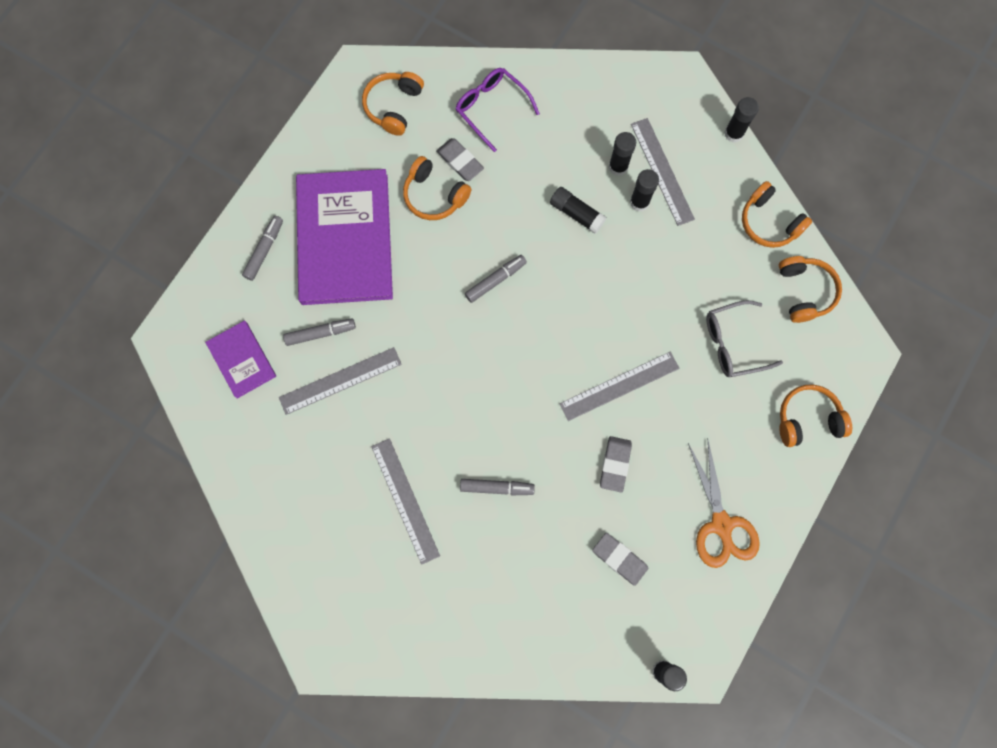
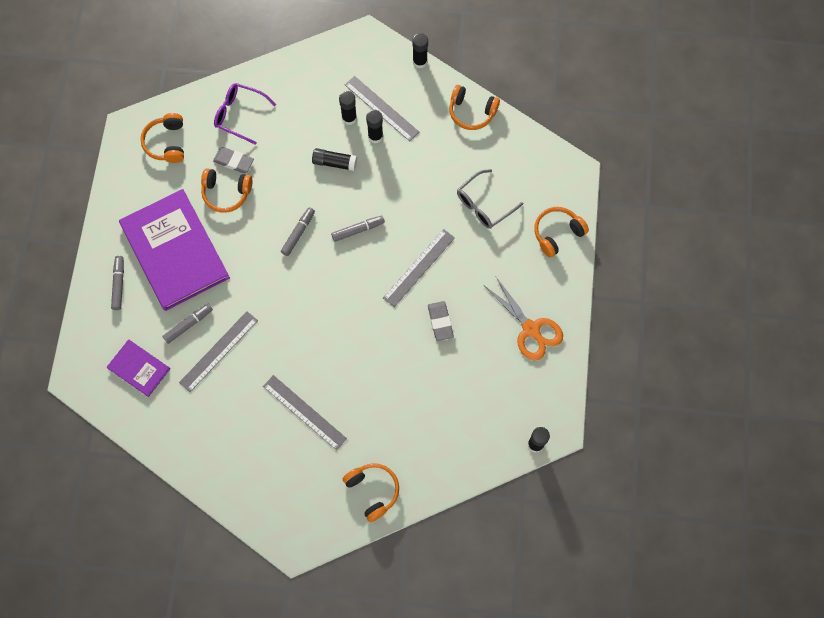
camera: 25 degrees left, 5 degrees down
(496, 487) = (365, 374): grey marker -> grey marker (358, 230)
(619, 559) = (472, 383): grey eraser -> none
(804, 291) = (517, 149): orange headphones -> orange headphones (373, 491)

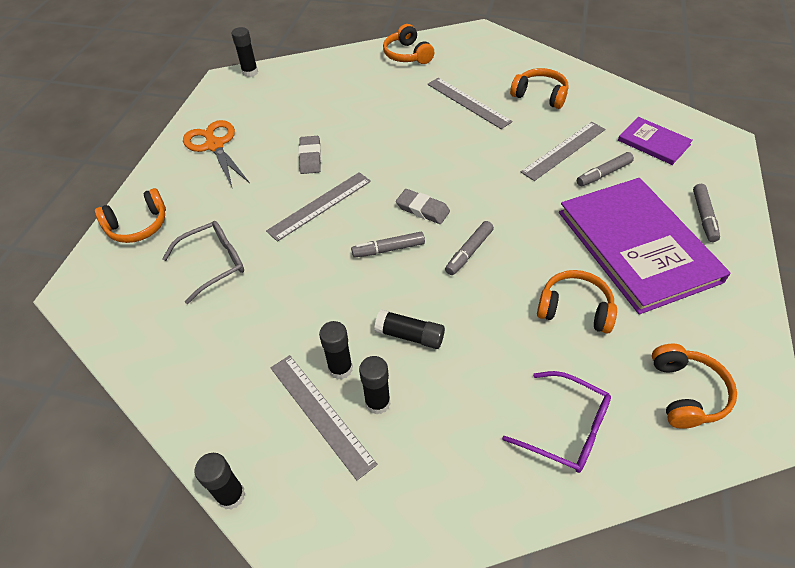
camera: 170 degrees left, 20 degrees down
(234, 161) = (568, 352): grey eraser -> grey eraser (422, 209)
(471, 112) = (178, 391): orange headphones -> orange headphones (540, 95)

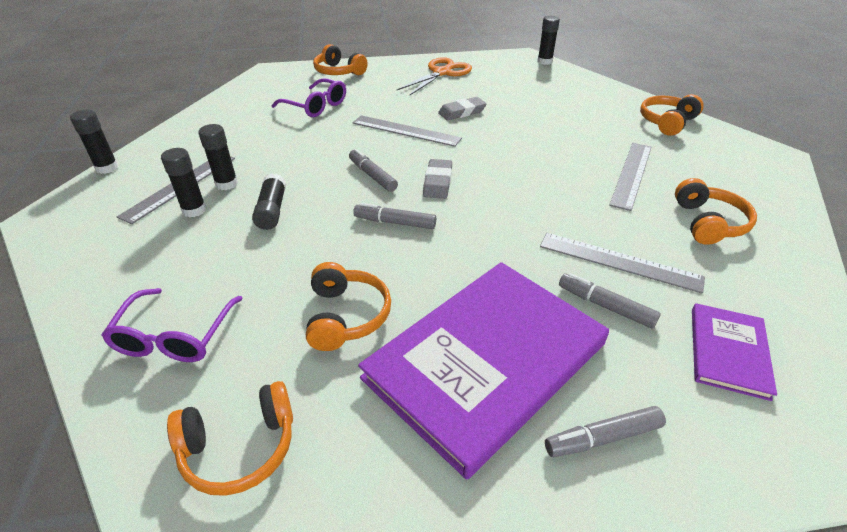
camera: 65 degrees right, 10 degrees down
(214, 263) = (316, 106): grey glasses -> purple glasses

